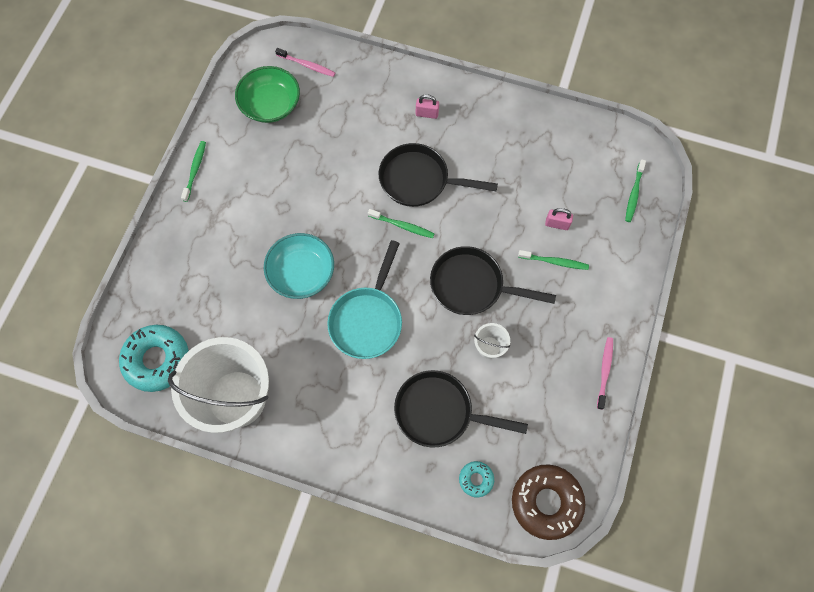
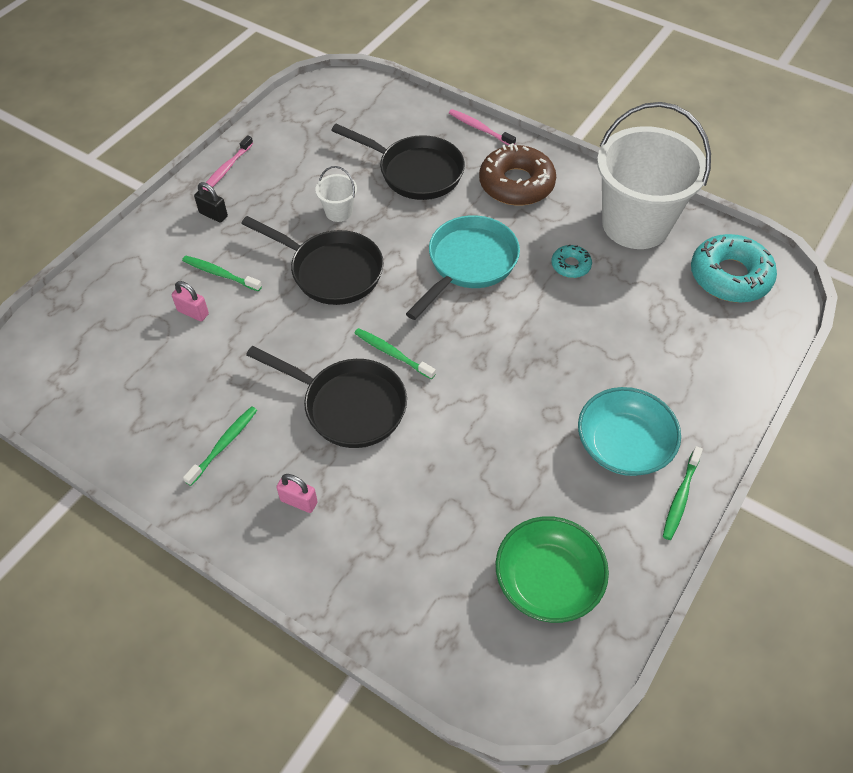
camera: 165 degrees left, 15 degrees down
(301, 273) = (540, 328): turquoise bowl -> turquoise bowl (623, 445)
(307, 65) = (471, 642): pink toothbrush -> pink toothbrush (480, 128)
(476, 479) = (399, 120): turquoise donut -> turquoise donut (570, 265)
(546, 502) = (339, 94): brown donut -> brown donut (516, 184)
(589, 318) = (213, 215): none -> black padlock
(634, 194) = (74, 325): green toothbrush -> green toothbrush (224, 444)

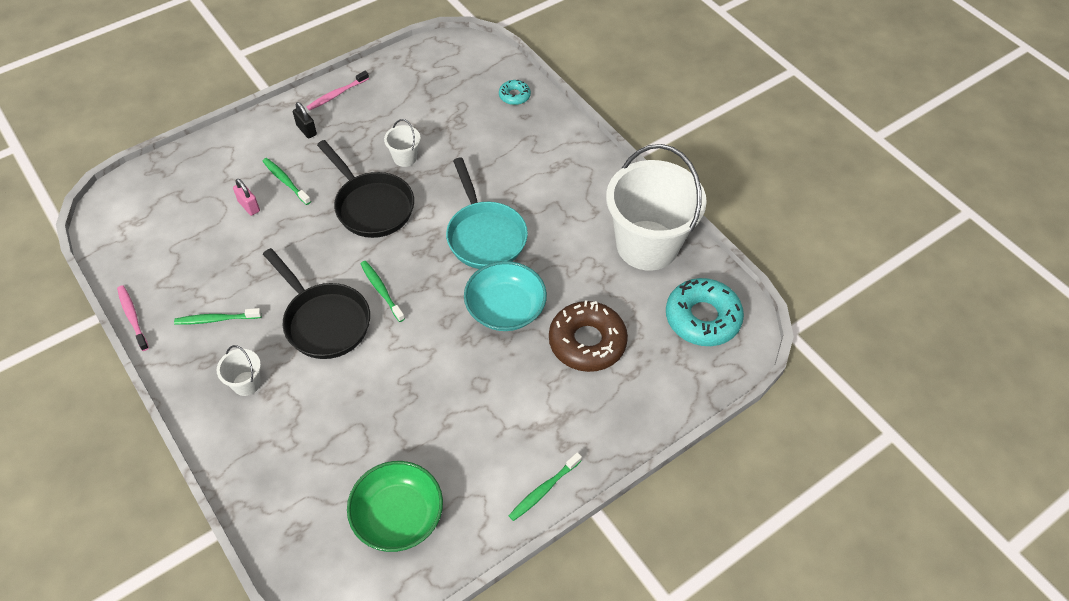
camera: 20 degrees right, 0 degrees up
(224, 444) = (216, 319): green toothbrush -> green toothbrush turned 150 degrees counterclockwise
(299, 501) = (246, 383): pink padlock -> white bucket
(415, 172) = (486, 142): black pan -> none
(468, 264) = (484, 235): turquoise pan -> turquoise pan turned 105 degrees clockwise
(480, 128) = (562, 119): pink toothbrush -> pink toothbrush (132, 317)
(516, 184) = (565, 178): brown donut -> brown donut (587, 342)
(570, 265) = (569, 264): turquoise donut -> turquoise donut (514, 96)
(623, 445) = (522, 430): turquoise bowl -> turquoise bowl (505, 308)

